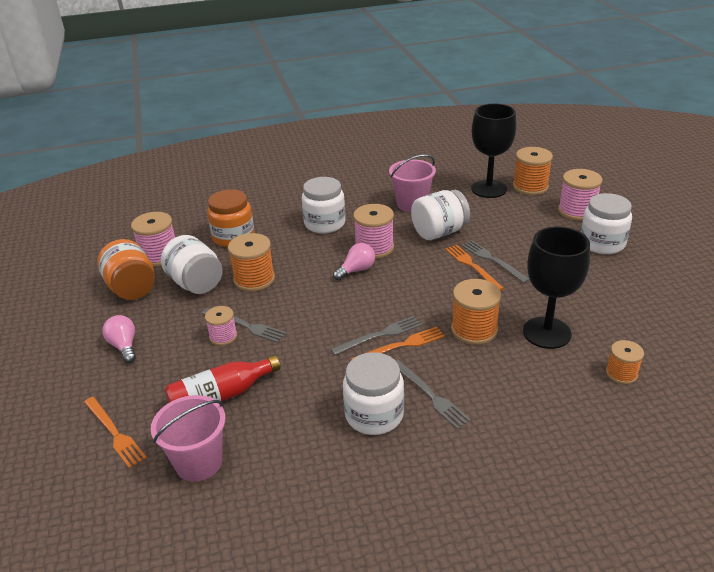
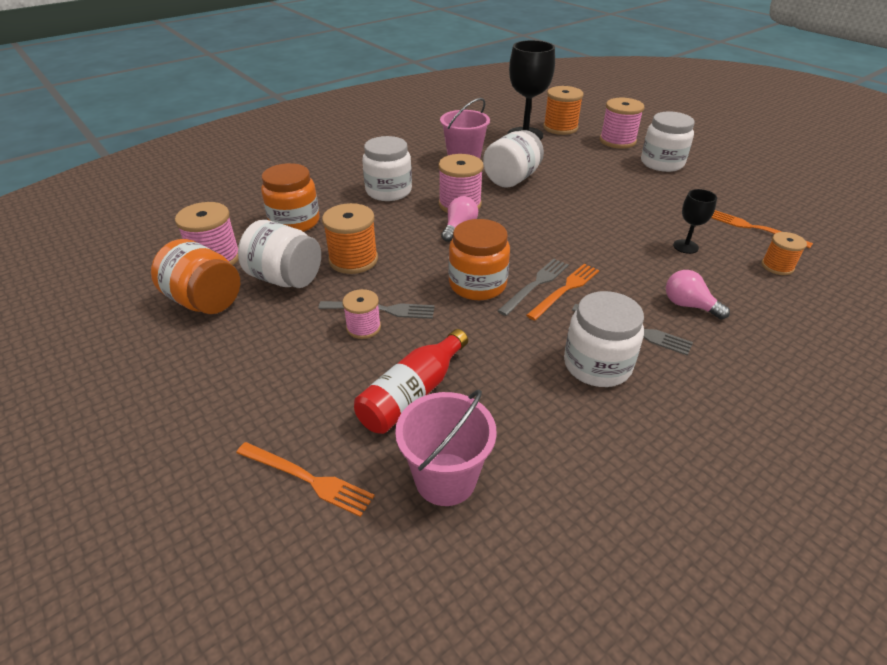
camera: 25 degrees left, 5 degrees up
(124, 346) = (243, 370): pink light bulb -> pink light bulb (688, 305)
(333, 323) = (477, 284): none -> orange jar
(472, 266) = (568, 203): orange fork -> orange fork (754, 228)
(474, 330) = (620, 259): orange spool -> none
(492, 260) = (582, 194): grey fork -> none
(546, 333) = (685, 246): black goblet -> black goblet, size x0.51

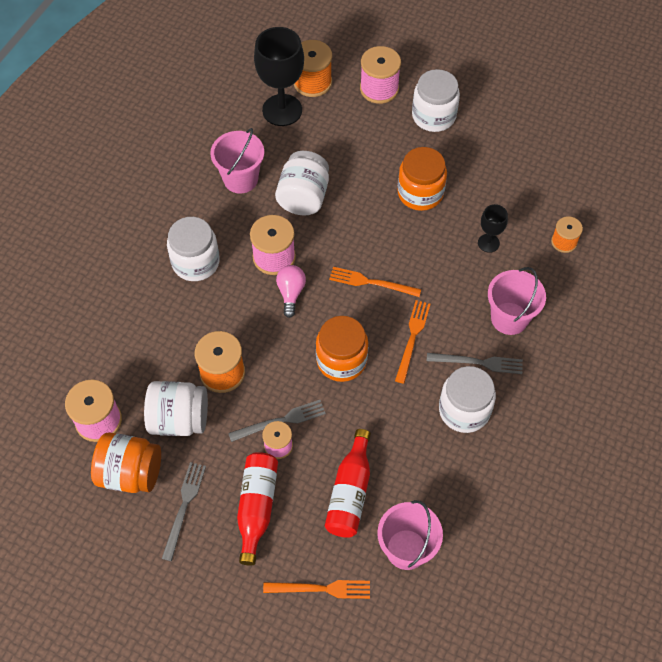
camera: 25 degrees left, 20 degrees up
(294, 222) = (135, 344): orange jar -> orange jar (420, 193)
(299, 370) = (257, 507): none -> red bottle
(535, 285) = (387, 342): grey fork -> grey fork (184, 507)
(688, 305) = (509, 318): pink light bulb -> pink bucket
(754, 228) = (537, 195): orange fork -> orange fork (371, 282)

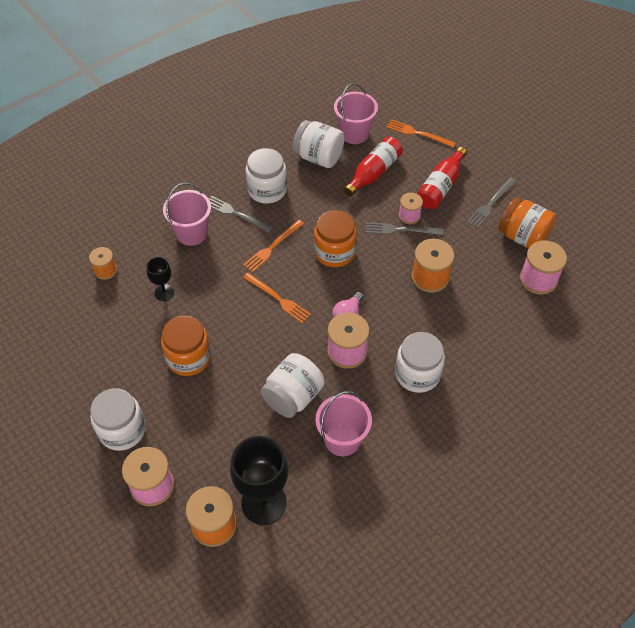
camera: 155 degrees left, 5 degrees down
(179, 419) = (475, 258): white jar -> white jar (318, 157)

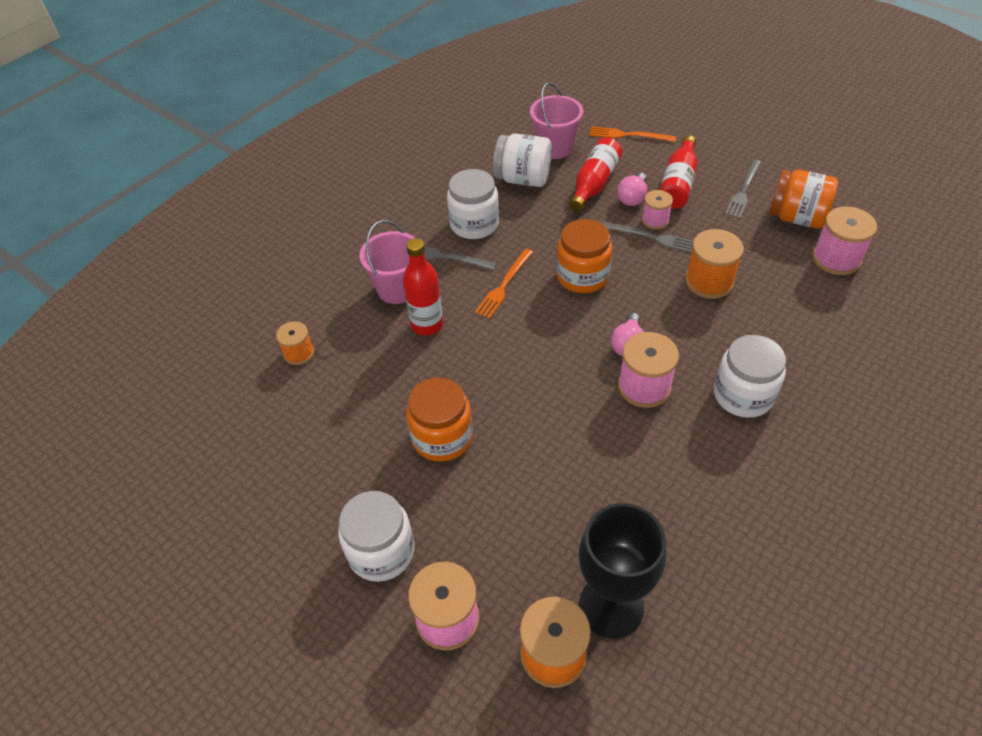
camera: 10 degrees left, 5 degrees down
(164, 292) = (384, 365): black goblet -> none
(205, 267) = (427, 325): none -> red bottle
(278, 299) = (533, 342): orange fork -> none
(293, 396) = (597, 457): white jar -> none
(342, 439) = (682, 497): pink bucket -> none
(399, 192) = (632, 198): none -> pink light bulb
(400, 230) = (651, 237): grey fork -> grey fork turned 150 degrees counterclockwise

